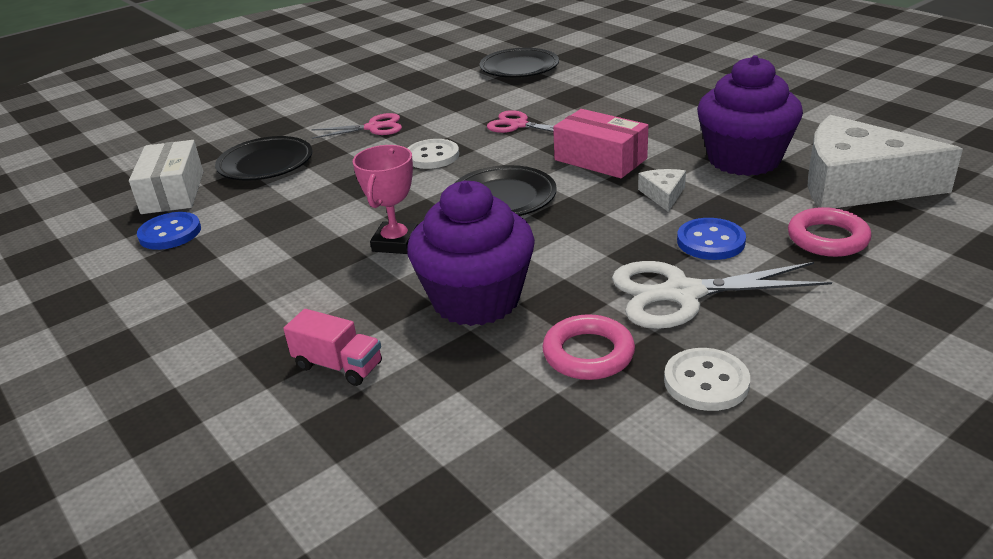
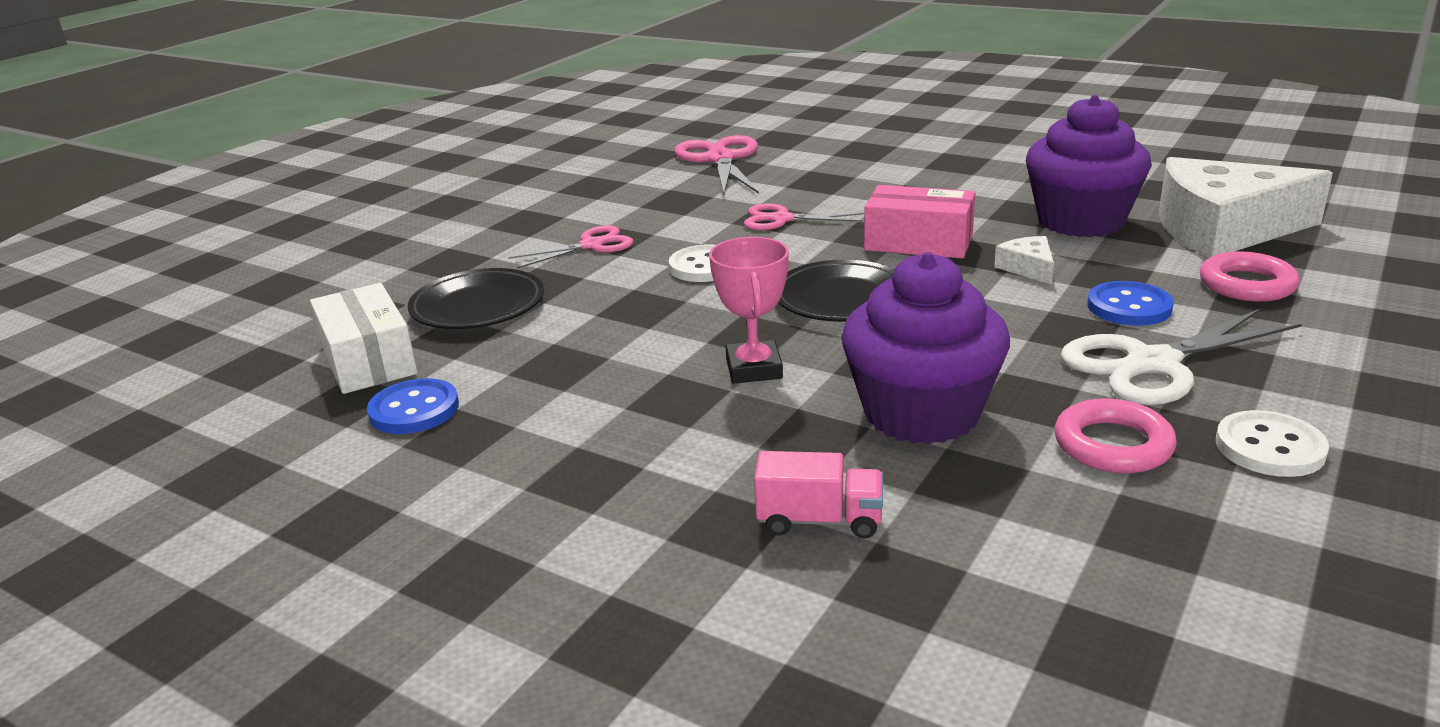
camera: 20 degrees left, 5 degrees down
(519, 68) = (720, 159): black plate -> pink scissors

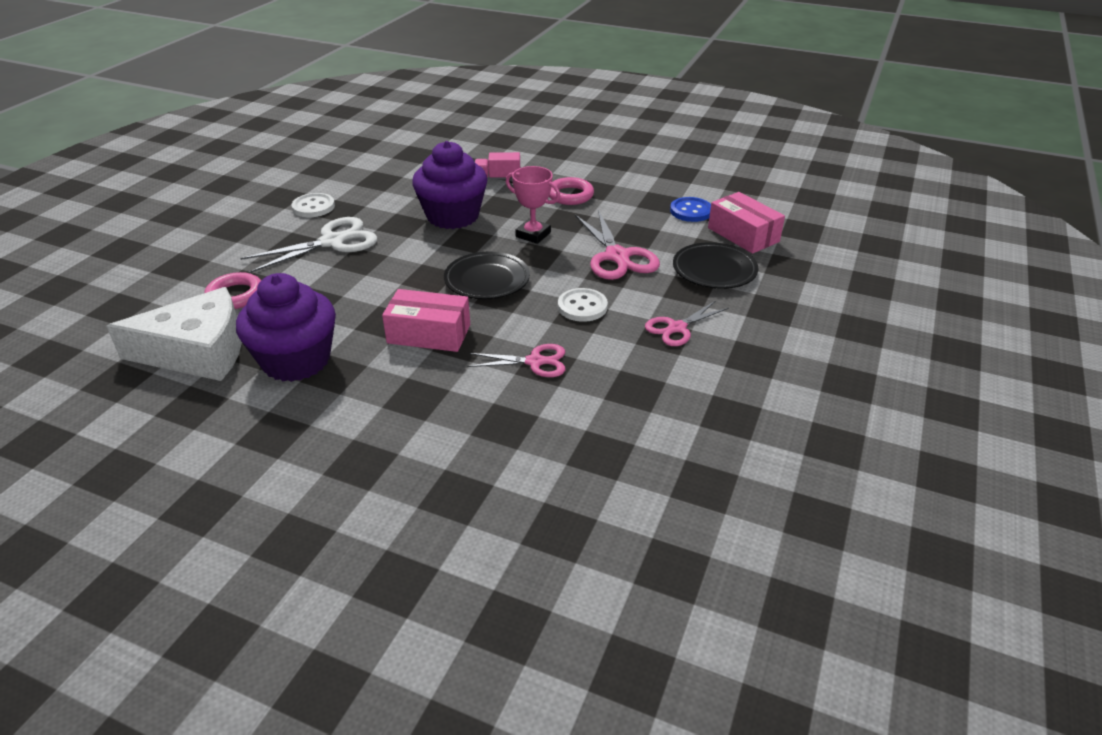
camera: 170 degrees right, 10 degrees up
(368, 360) = (743, 235): white box -> pink box
(720, 159) = (618, 473): pink scissors -> pink scissors (617, 257)
(754, 369) = (533, 235): pink trophy -> pink trophy turned 45 degrees counterclockwise
(1028, 268) = (361, 308): white cheese -> none
(1113, 445) = (376, 206): pink ring -> pink ring (570, 195)
(1129, 307) = (319, 277): blue button -> none

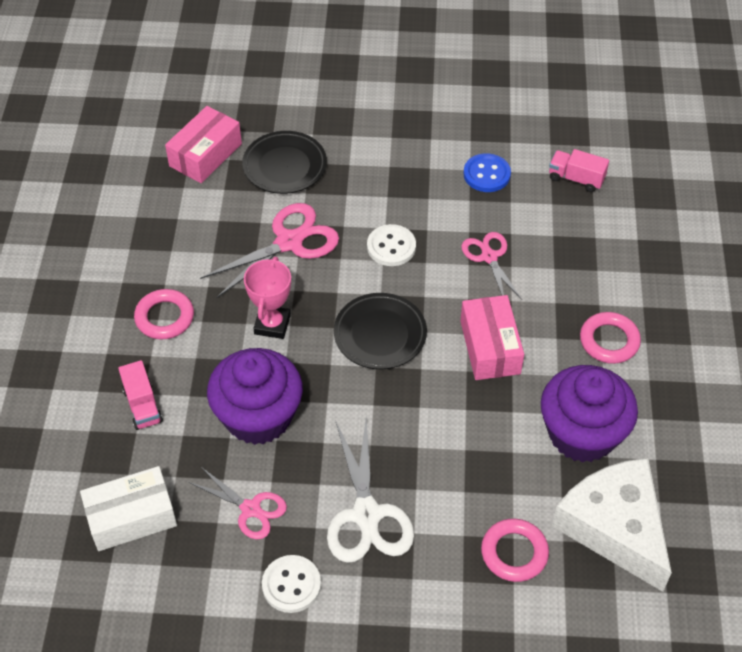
camera: 110 degrees left, 15 degrees up
(333, 242) = (366, 515): white scissors -> white scissors turned 135 degrees counterclockwise
(376, 411) = (609, 341): none -> pink ring
(416, 166) = (131, 517): none -> white box
(616, 462) = (576, 179): none -> pink truck
(676, 328) = (393, 176): pink scissors -> pink scissors (251, 509)
(691, 211) = (167, 203): blue button -> blue button (486, 174)

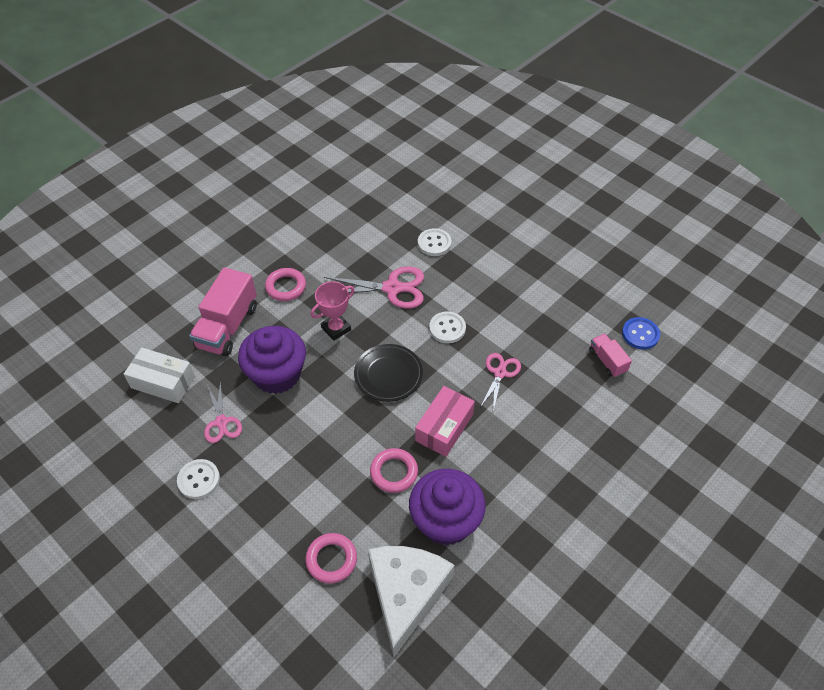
camera: 40 degrees right, 0 degrees up
(142, 405) = (227, 327): pink truck -> pink truck, size x1.89
(205, 155) = (397, 211): pink box -> none
(284, 166) = (434, 243): black plate -> white button
(366, 515) = (275, 472): white scissors -> none
(486, 174) = (550, 322): blue button -> blue button (640, 334)
(609, 341) = (523, 477): pink ring -> pink ring (394, 472)

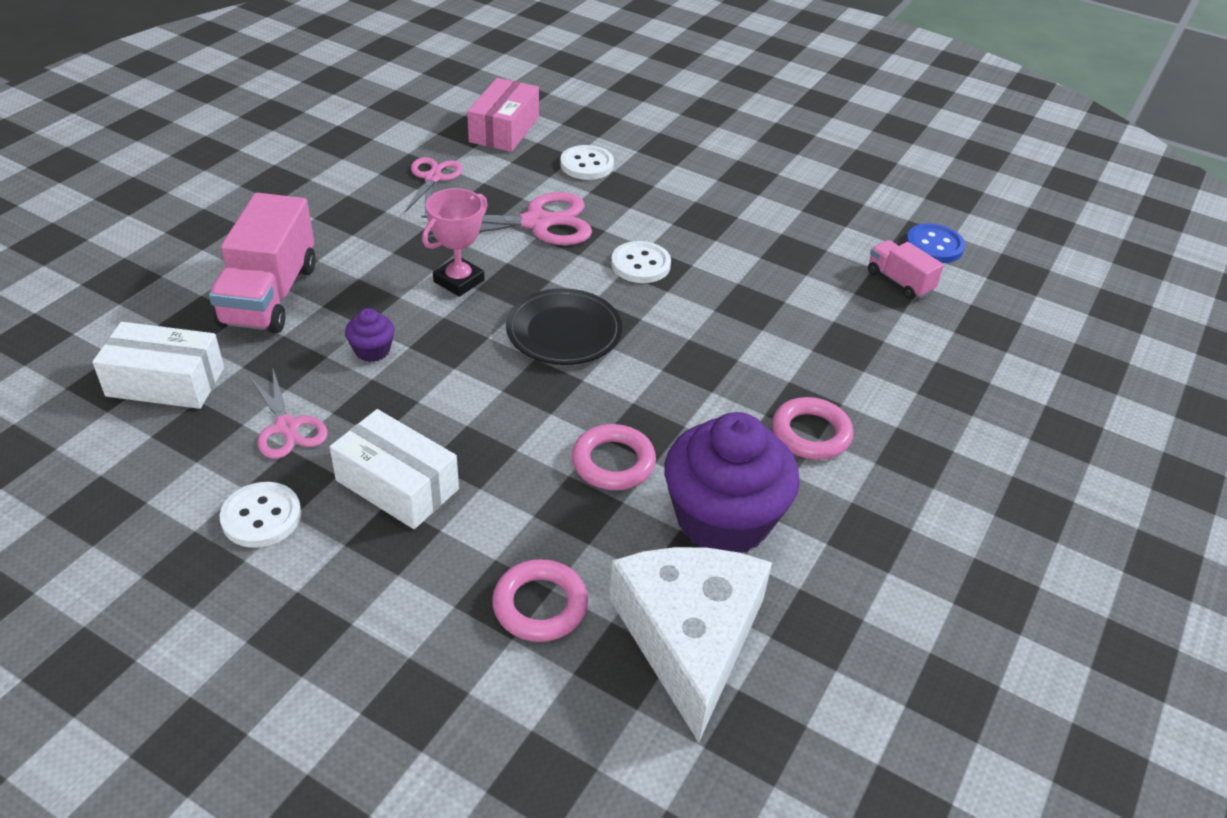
camera: 15 degrees left, 10 degrees down
(272, 470) = (397, 485): none -> white box
(277, 374) = (372, 350): purple cupcake -> purple cupcake, size x0.42
(286, 287) = (359, 235): pink ring -> pink ring (811, 434)
(444, 427) = (678, 391): pink box -> pink box (504, 129)
(500, 373) = (743, 312): pink scissors -> pink scissors (433, 178)

